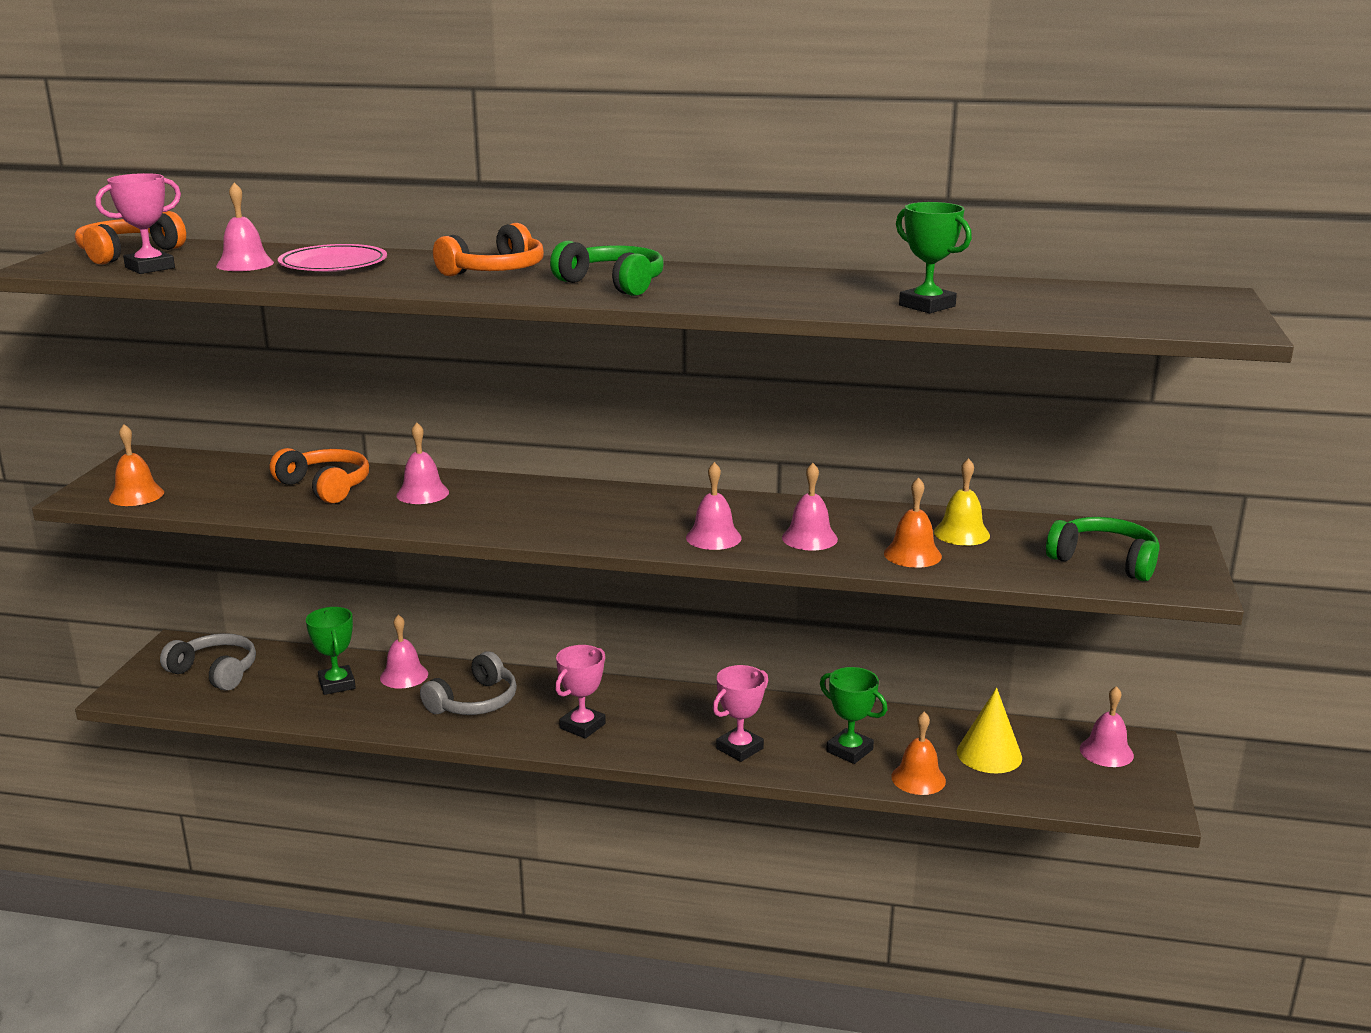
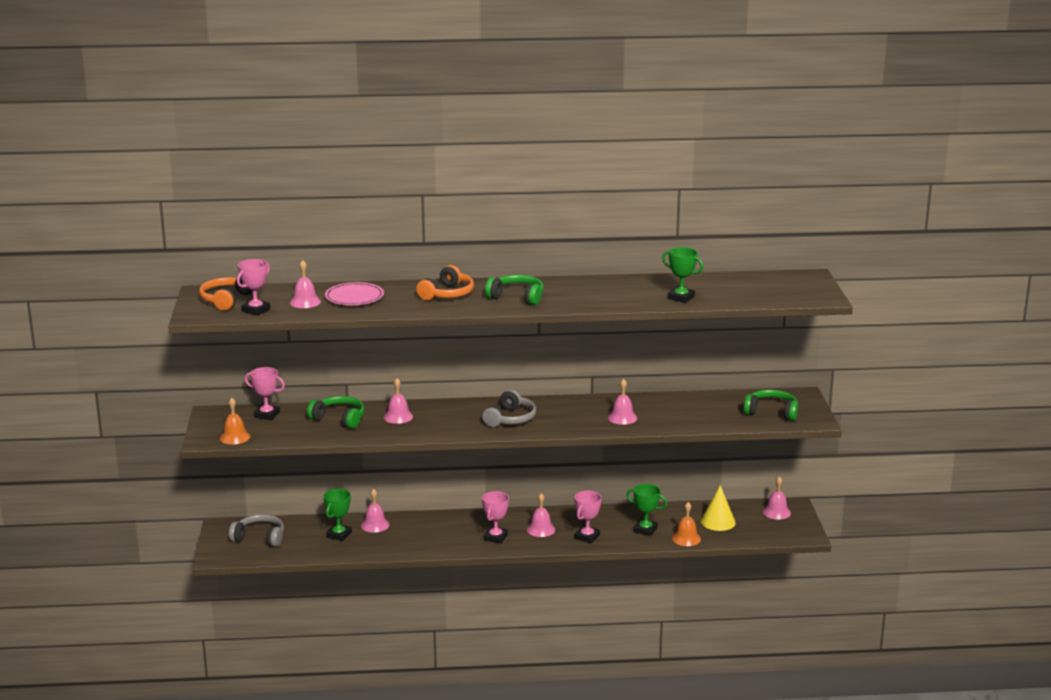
camera: 15 degrees left, 0 degrees up
(221, 468) = (267, 415): none -> pink trophy
(325, 487) = (339, 419): orange headphones -> green headphones
(337, 684) = (339, 535): green trophy -> green trophy turned 60 degrees clockwise
(474, 702) = (426, 533): grey headphones -> grey headphones (510, 419)
(713, 537) = (573, 423): pink bell -> pink bell (541, 529)
(912, 554) = (678, 420): orange bell -> none
(961, 533) = (697, 405): yellow bell -> none

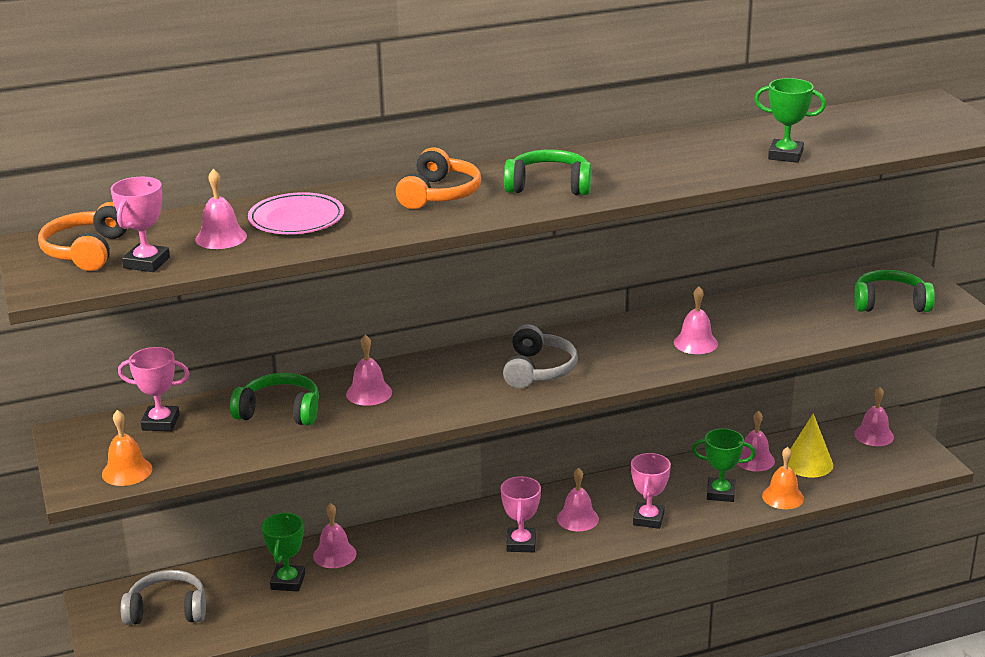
camera: 15 degrees left, 5 degrees up
(682, 514) = (754, 460): none -> pink bell

